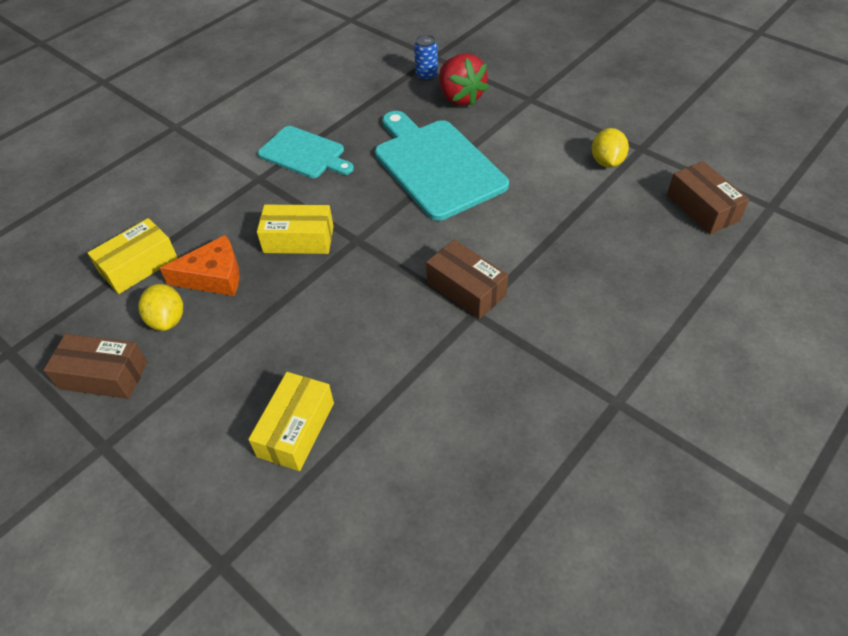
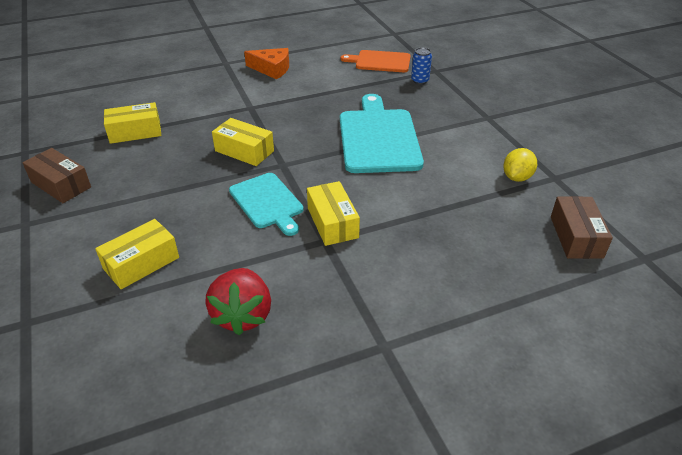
camera: 25 degrees right, 10 degrees down
(167, 319) = (124, 168): yellow lemon -> none
(214, 276) = (173, 153): orange cheese -> orange cheese (272, 69)
(304, 154) = (293, 102): turquoise cutting board -> turquoise cutting board (267, 202)
(364, 64) = (380, 61): none -> orange cutting board
(460, 97) = (433, 101): red strawberry -> red strawberry (243, 315)
(466, 289) = (332, 223): brown box -> yellow box

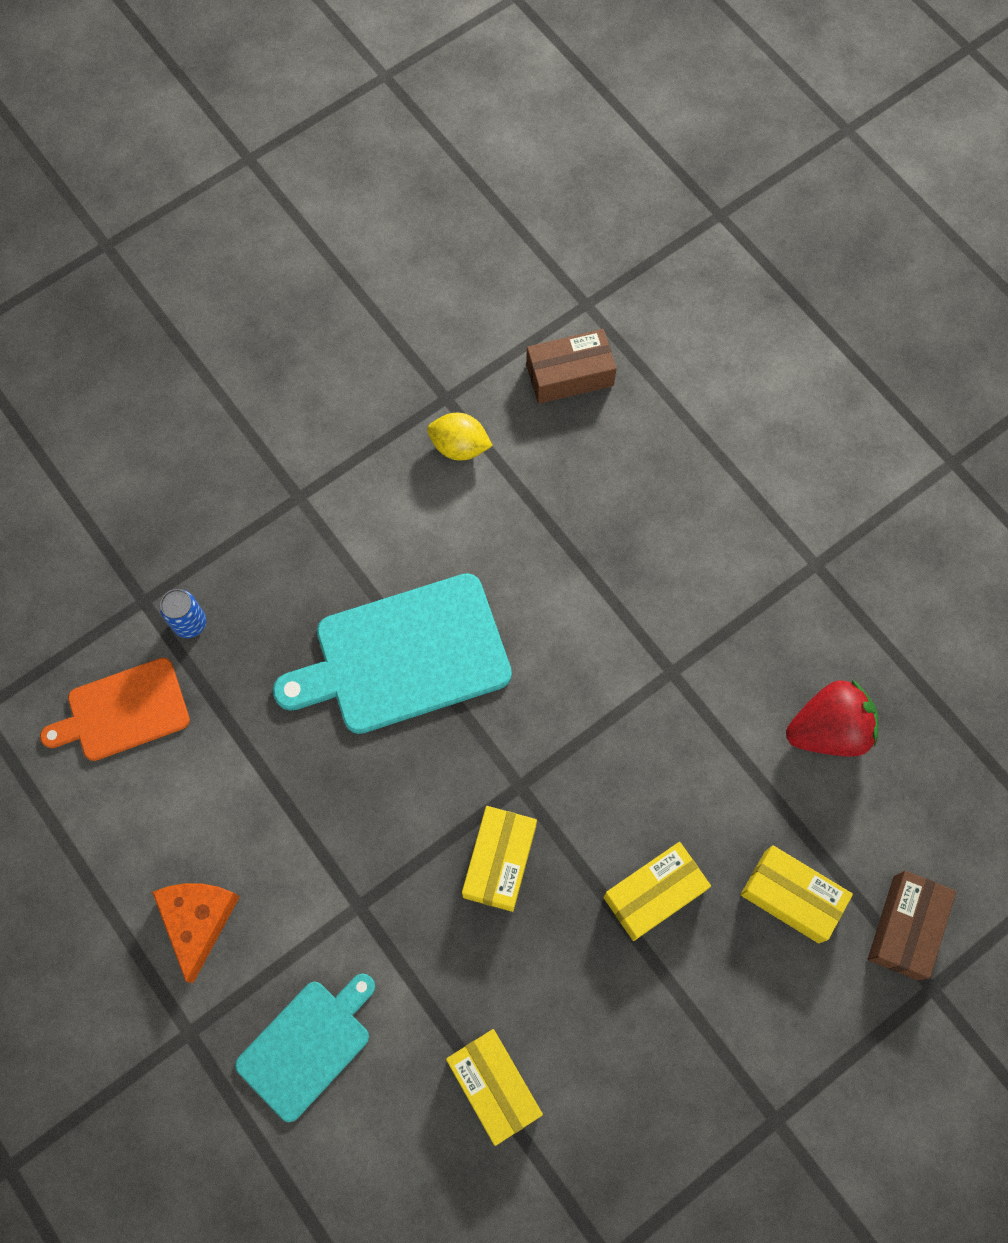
camera: 105 degrees left, 30 degrees up
(61, 185) = (674, 1126): brown box -> brown box (905, 927)
(267, 202) = (618, 776): turquoise cutting board -> turquoise cutting board (307, 1045)
(332, 223) = (633, 672): yellow box -> yellow box (654, 894)
(380, 61) = (123, 711): orange cutting board -> orange cutting board turned 75 degrees clockwise

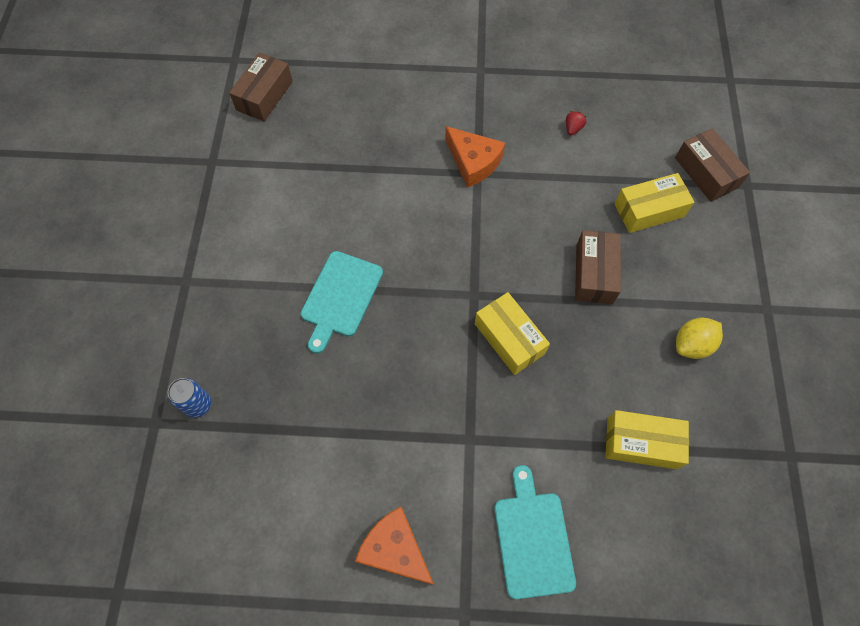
camera: 50 degrees left, 5 degrees down
(123, 711) = (213, 492): orange cutting board -> none
(404, 656) = (340, 297): turquoise cutting board -> turquoise cutting board, size x0.61
(459, 447) = (247, 176): yellow lemon -> yellow lemon (692, 345)
(654, 894) = (594, 273): yellow box -> brown box
(682, 656) = (473, 162): none -> orange cheese
(828, 730) = (573, 128): red strawberry -> red strawberry, size x0.40

